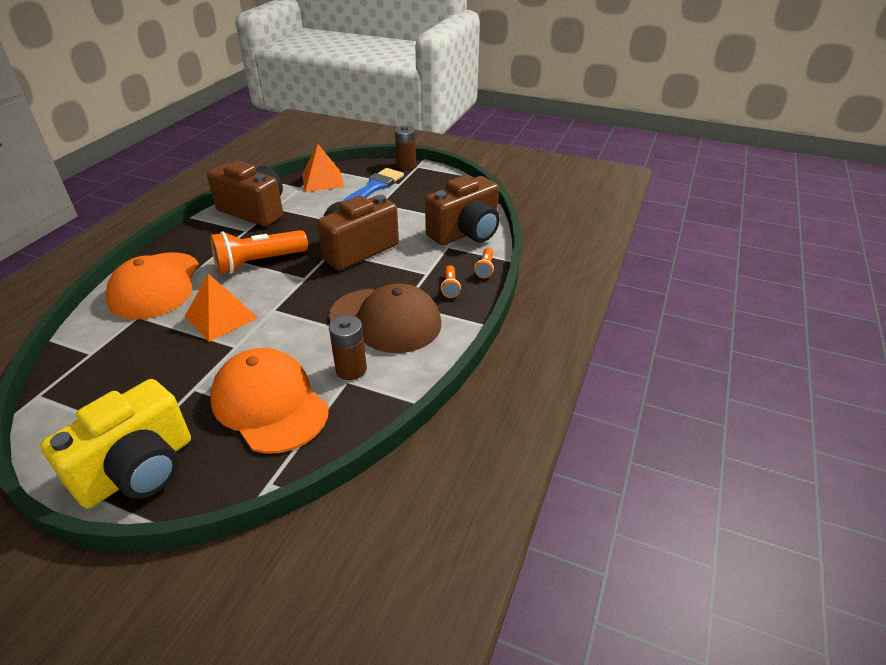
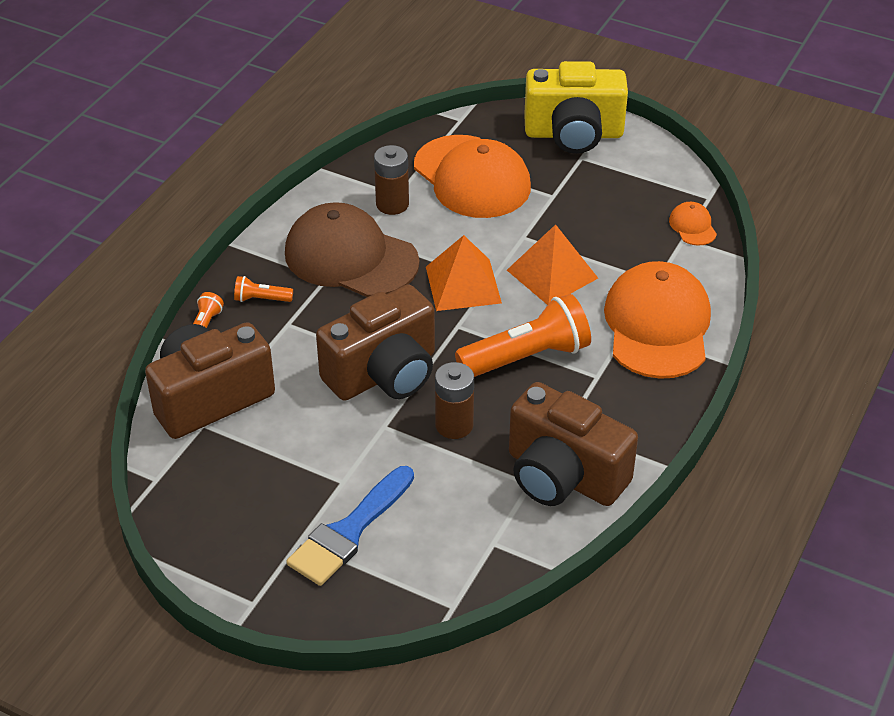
camera: 175 degrees left, 5 degrees up
(75, 364) = (692, 226): none -> orange cap
(138, 470) = (574, 134): yellow camera -> yellow camera turned 135 degrees counterclockwise
(323, 180) = (450, 563): orange pyramid -> orange pyramid (463, 284)
(406, 165) = (276, 608): brown battery -> brown battery (454, 425)
(450, 287) = (261, 299): orange flashlight -> orange flashlight turned 90 degrees counterclockwise

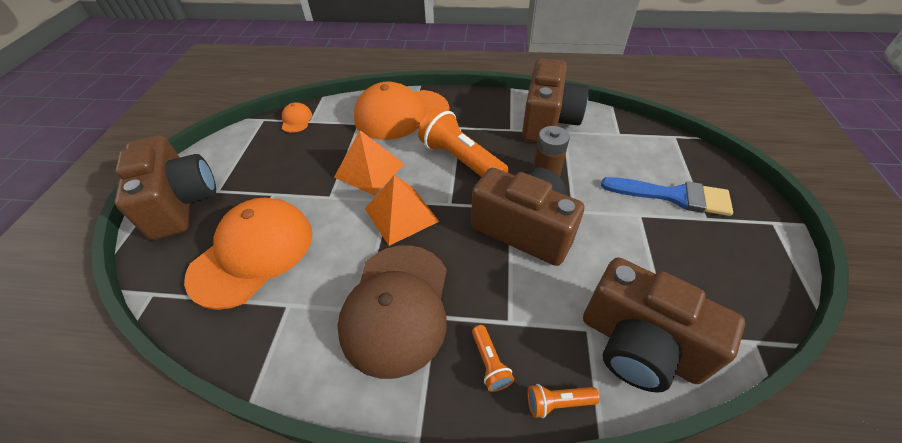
camera: 110 degrees left, 5 degrees up
(392, 204) = (305, 302): brown battery -> none
(574, 134) = (182, 203): yellow camera -> brown camera
(692, 226) = (296, 120): orange cap -> orange cap turned 120 degrees clockwise

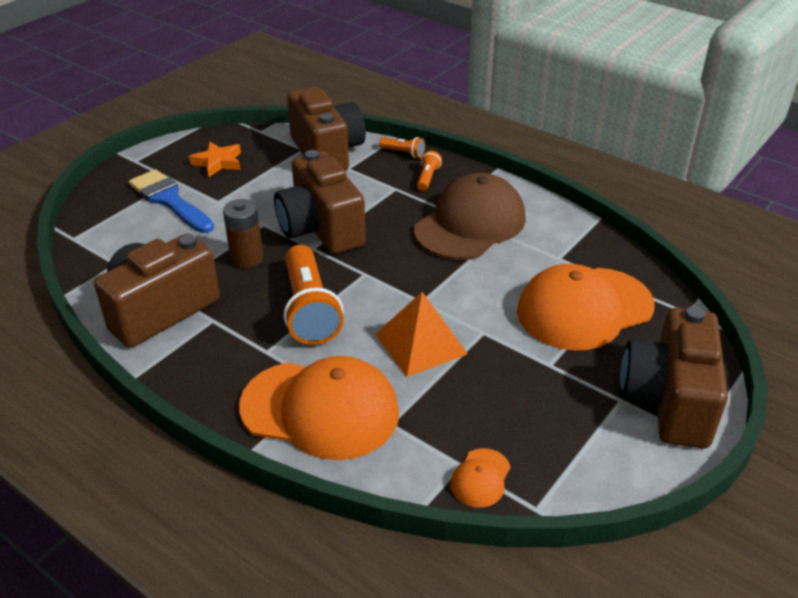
camera: 150 degrees left, 10 degrees down
(401, 215) = (419, 283): orange pyramid -> none
(710, 261) = (218, 162): none -> orange star

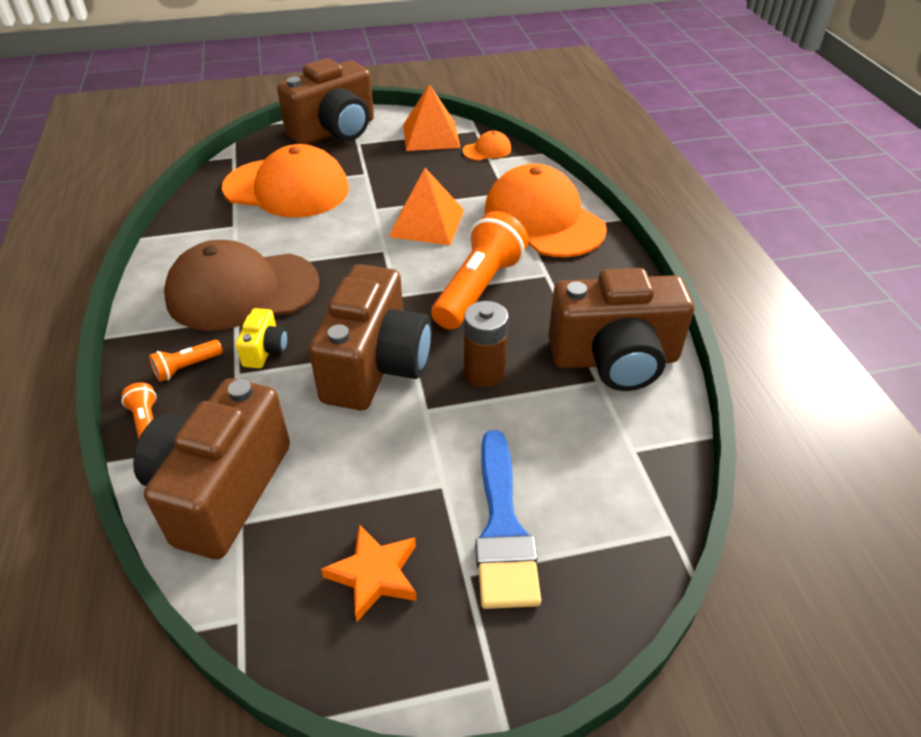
camera: 140 degrees left, 5 degrees up
(398, 204) = (265, 350): none -> yellow camera
(569, 461) = (431, 136): none -> orange pyramid

